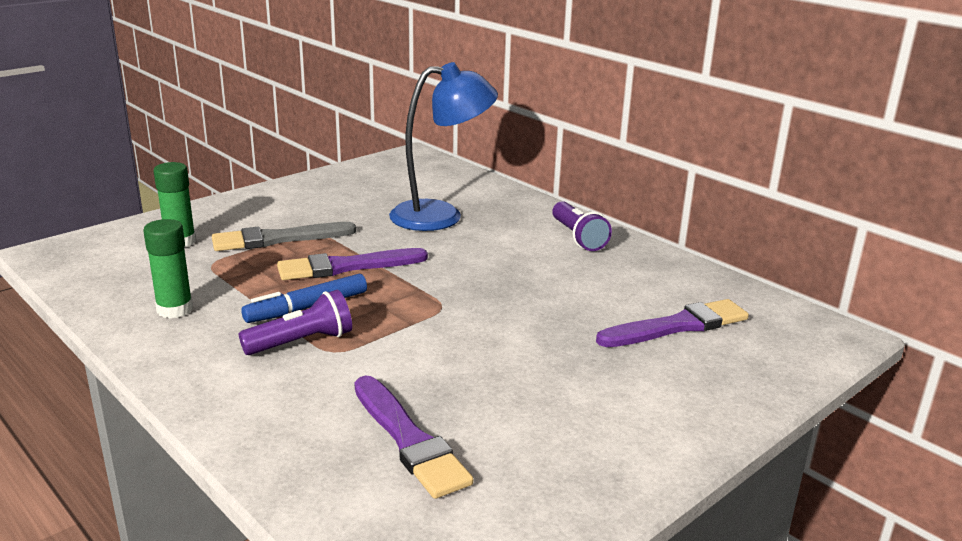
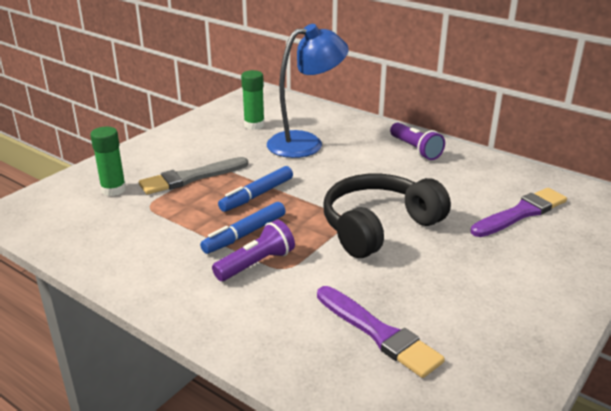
camera: 10 degrees left, 5 degrees up
(175, 309) = (141, 249): green glue stick -> green glue stick (254, 125)
(347, 267) = (257, 195): purple brush -> blue marker
(479, 319) = (378, 227): none -> black headphones

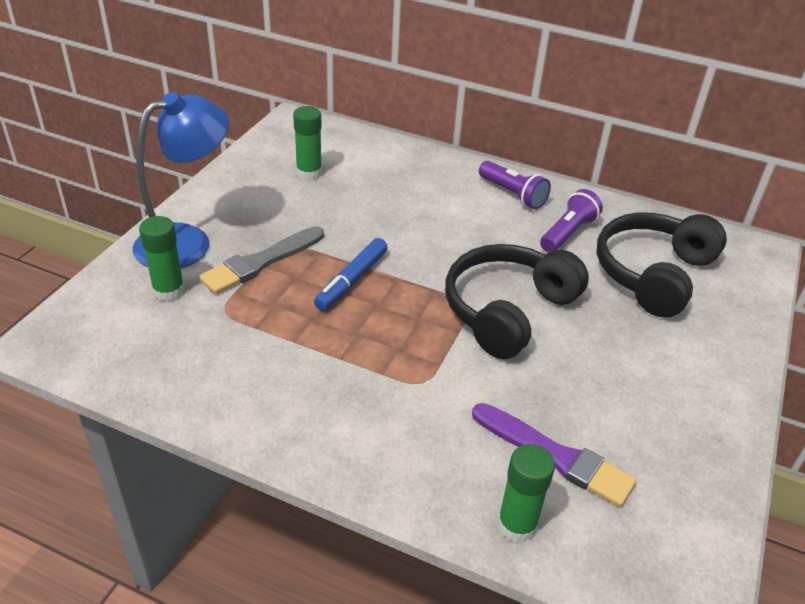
camera: 15 degrees left, 10 degrees up
(245, 234) = (358, 340): blue marker -> none
(256, 264) = (387, 381): purple flashlight -> purple flashlight (567, 233)
(306, 143) = (382, 195): blue lamp -> blue lamp (187, 241)
(323, 378) = (517, 525): none -> green glue stick
(520, 213) = (653, 274): purple brush -> black headphones

